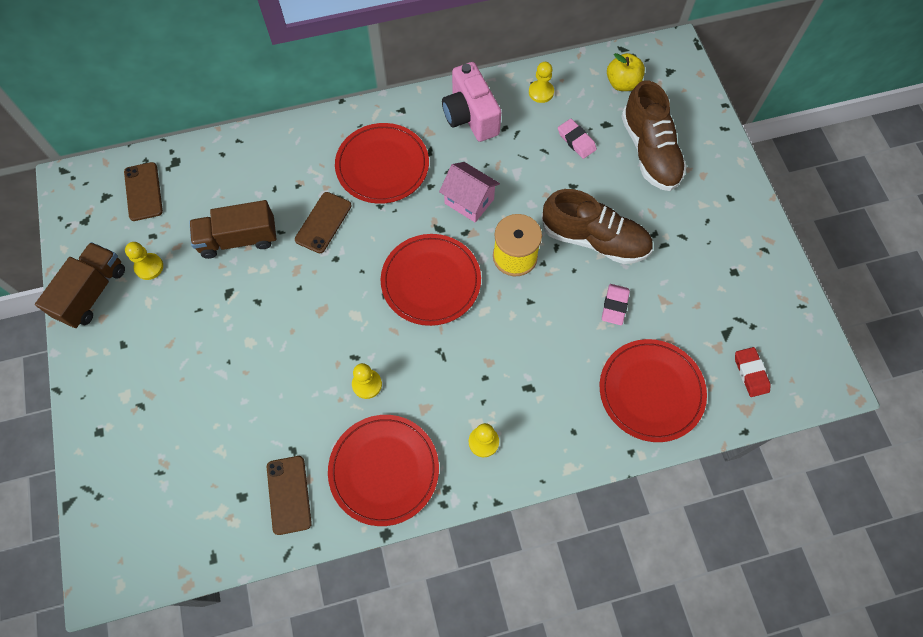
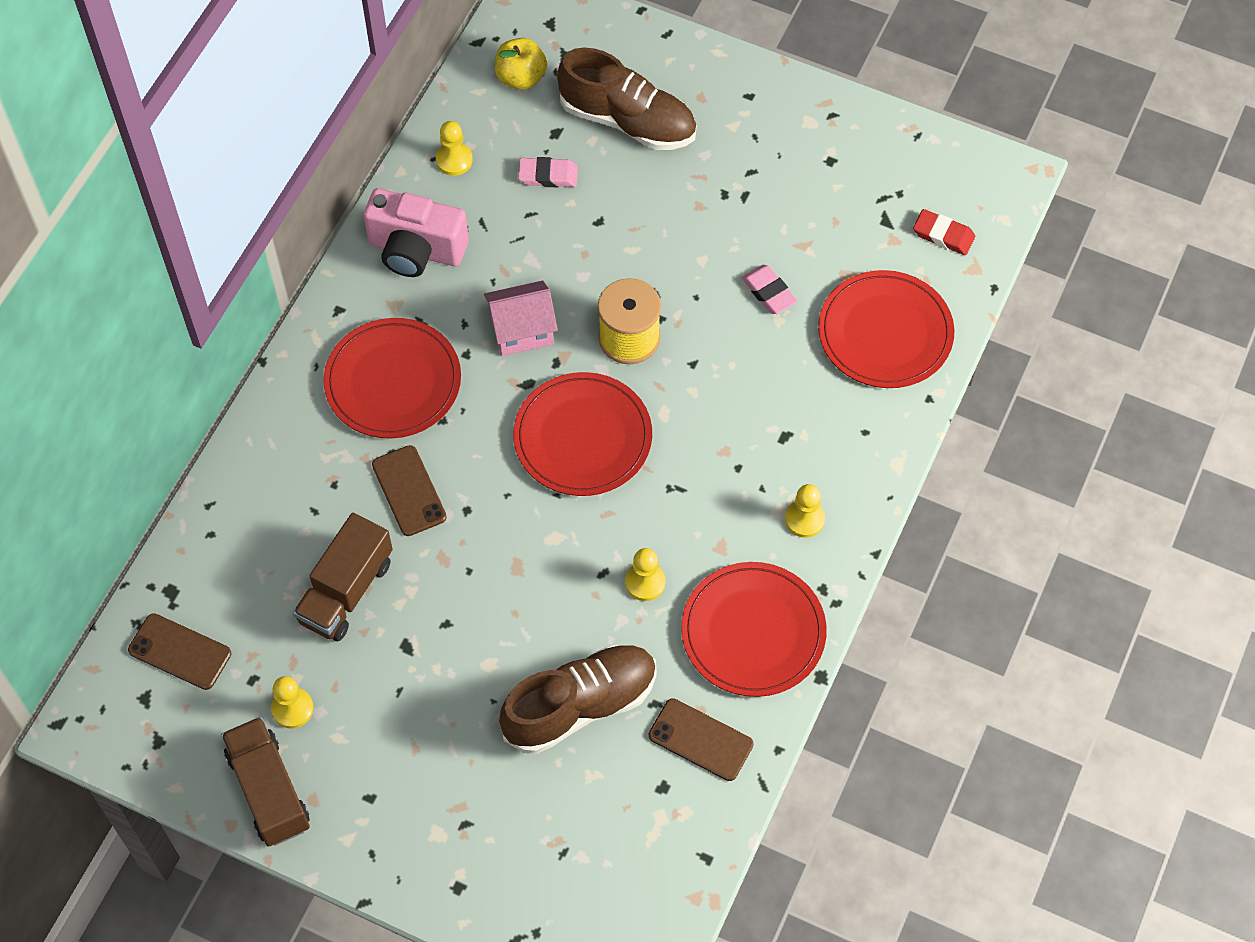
camera: 50 degrees left, 5 degrees down
(594, 239) = (679, 251): brown shoe -> brown shoe (580, 706)

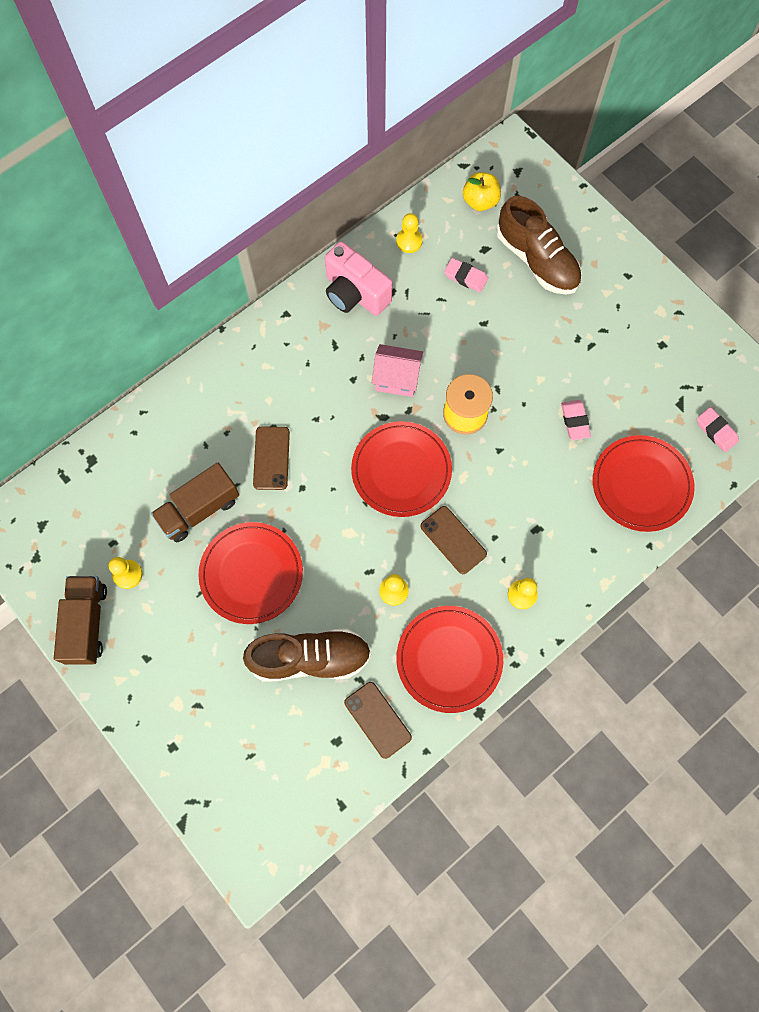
camera: 25 degrees right, 10 degrees up
(180, 651) = (77, 503): brown phone -> brown phone (453, 540)
(393, 381) = (297, 378): red plate -> red plate (251, 573)
(943, 235) = (716, 431): red eraser -> pink eraser

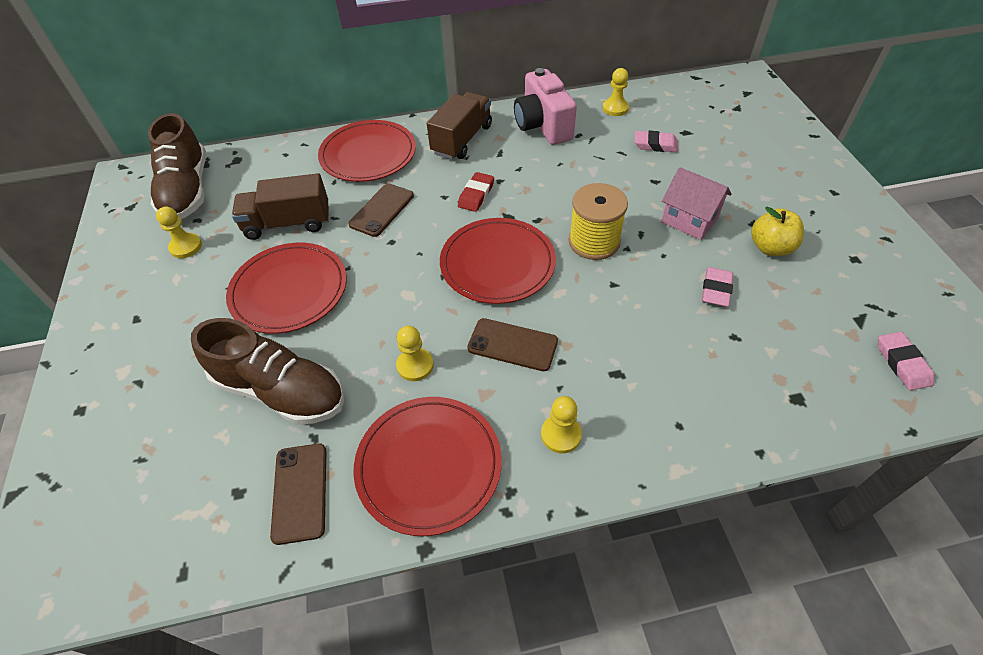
camera: 30 degrees right, 20 degrees down
(87, 623) = (117, 269): brown truck -> brown truck (462, 140)
(342, 405) = (476, 195): none -> red eraser
(397, 378) = (541, 193): pink house -> pink house (689, 220)
(453, 540) = (512, 344): brown phone -> brown phone turned 60 degrees counterclockwise
(465, 277) = (655, 145): pink eraser -> pink eraser turned 45 degrees counterclockwise
(480, 201) = (699, 102): yellow apple -> yellow apple (770, 248)
(537, 260) = (736, 153): brown shoe -> brown shoe (187, 191)
(641, 484) = (775, 381): red plate -> red plate (368, 154)

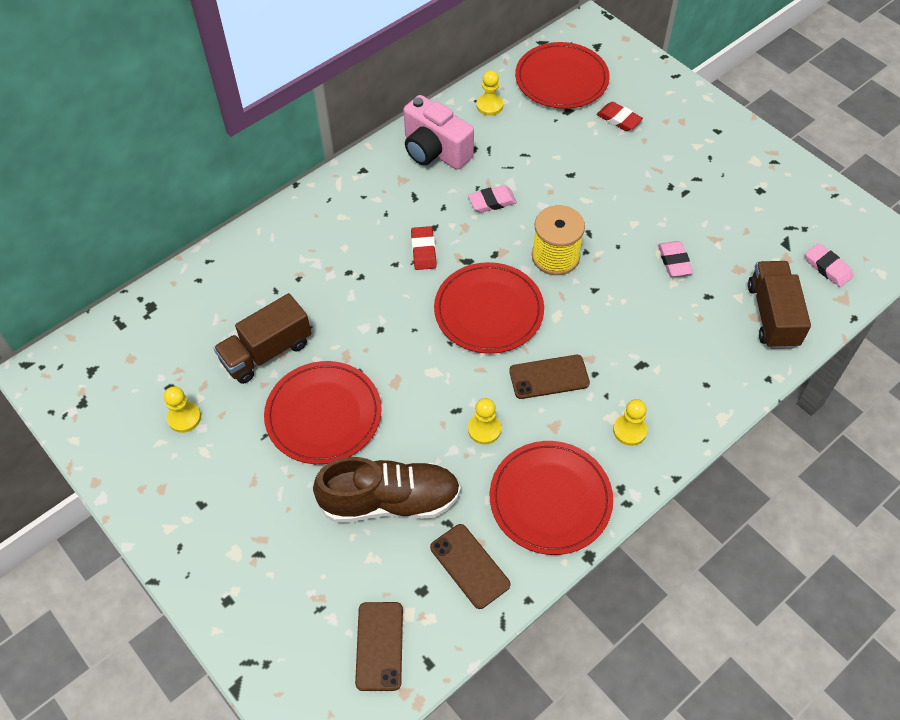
camera: 30 degrees left, 5 degrees up
(187, 191) = (129, 361): brown shoe -> none
(368, 154) = (286, 247): red plate -> red plate (561, 79)
(381, 210) = (347, 301): brown phone -> brown phone (379, 646)
(462, 140) = (368, 195): brown truck -> brown truck (772, 315)
(655, 145) = (549, 135): pink eraser -> pink eraser (492, 201)
(689, 220) = (620, 204): pink house -> none
(732, 152) = (618, 119): none -> red eraser
(770, 248) = (695, 205): yellow apple -> none

